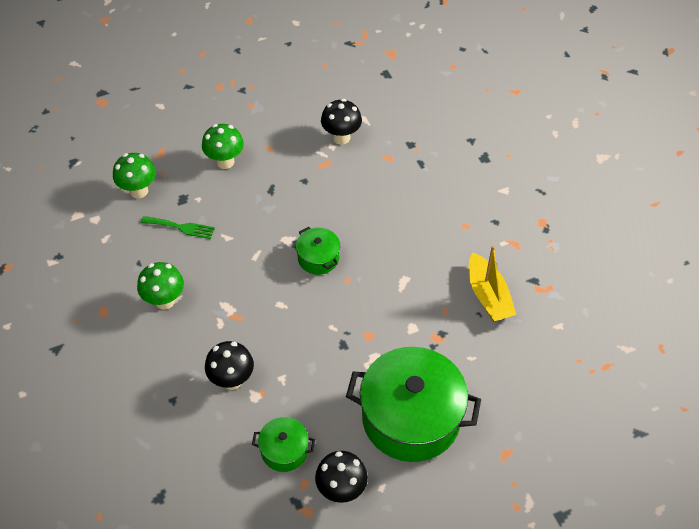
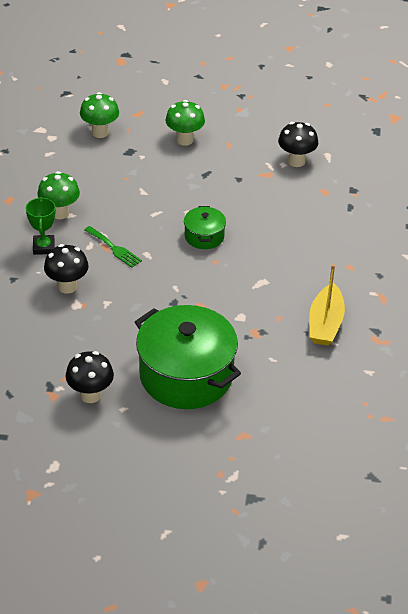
camera: 30 degrees right, 10 degrees down
(177, 348) = (43, 247): none -> green trophy
(181, 227) = (112, 170): green fork -> green fork (114, 248)
(284, 450) = (69, 349): green pot -> none

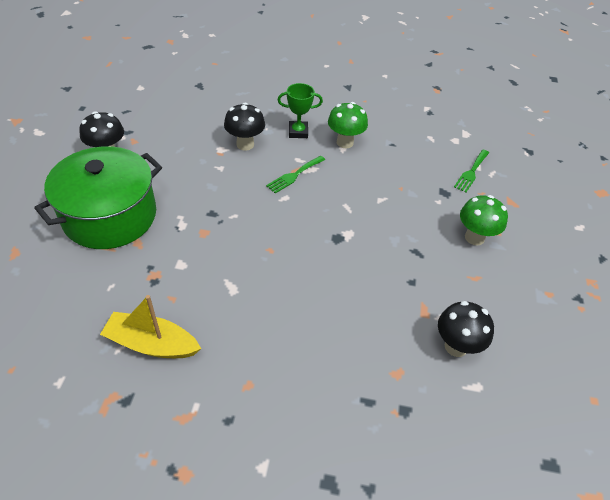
camera: 90 degrees right, 5 degrees up
(100, 132) = (471, 172): green mushroom -> green fork
(204, 236) = (310, 243): green pot -> none

